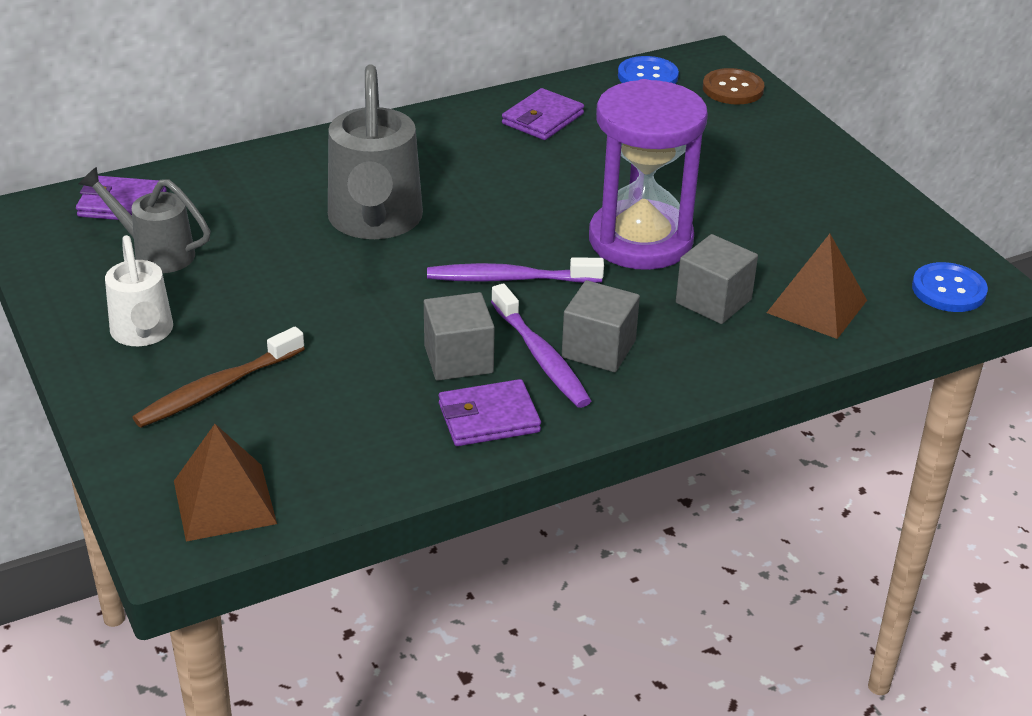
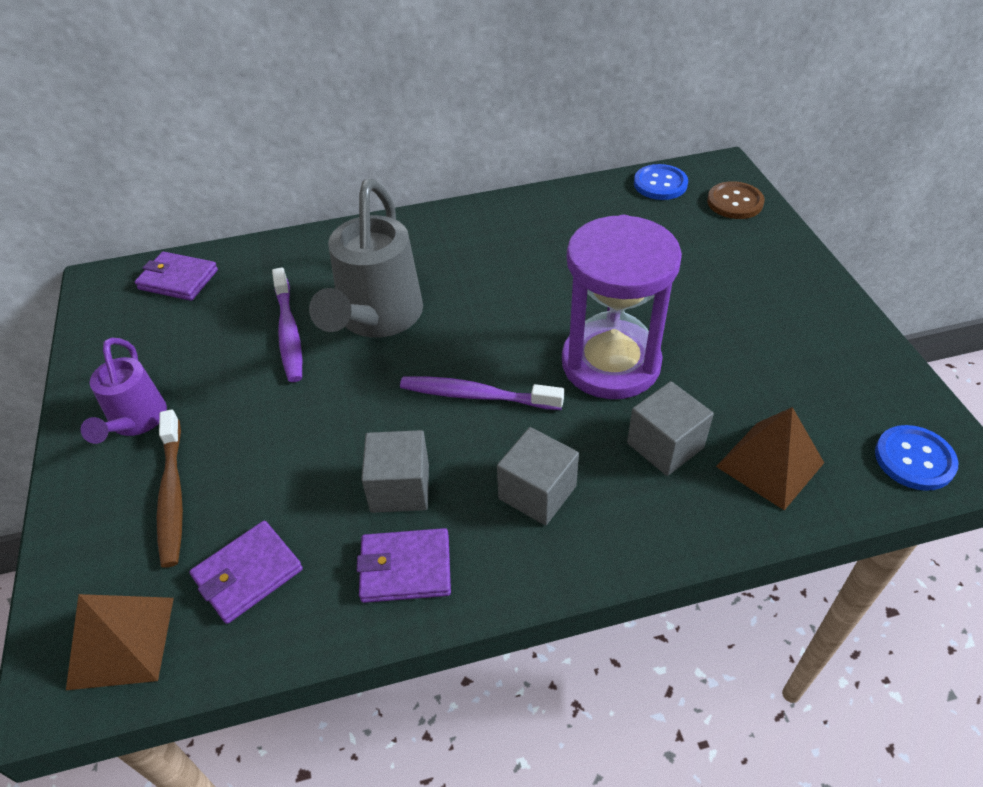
camera: 15 degrees right, 10 degrees up
(143, 334) = (136, 423): white watering can -> purple watering can
(155, 253) = (183, 333): grey watering can -> none
(217, 388) = (172, 494): brown toothbrush -> brown toothbrush turned 75 degrees counterclockwise
(541, 356) = (478, 495): purple toothbrush -> purple toothbrush (288, 332)
(542, 119) = (556, 221): purple wallet -> purple wallet (248, 574)

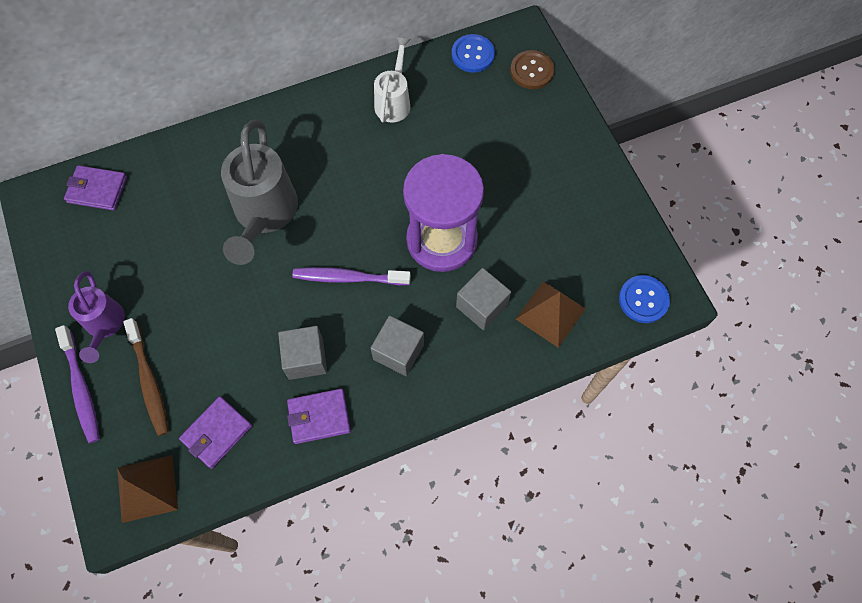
camera: 10 degrees left, 20 degrees up
(288, 332) = (199, 234): purple toothbrush -> purple toothbrush (81, 388)
(559, 220) = (394, 101): none -> white watering can

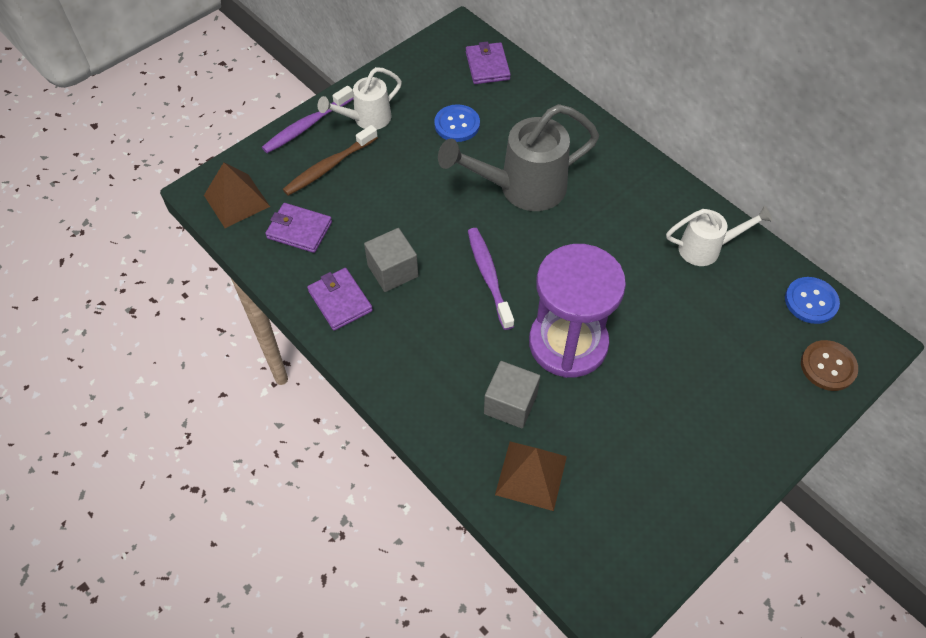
camera: 70 degrees right, 10 degrees down
(105, 326) = (366, 119): purple watering can -> white watering can
(398, 352) = (429, 344): grey cube -> none
(643, 300) = (593, 573): blue button -> blue button (457, 124)

